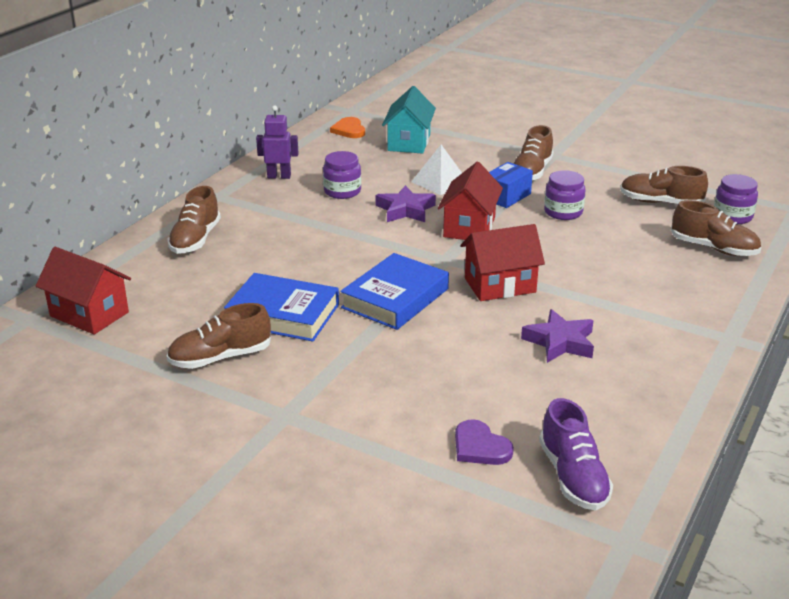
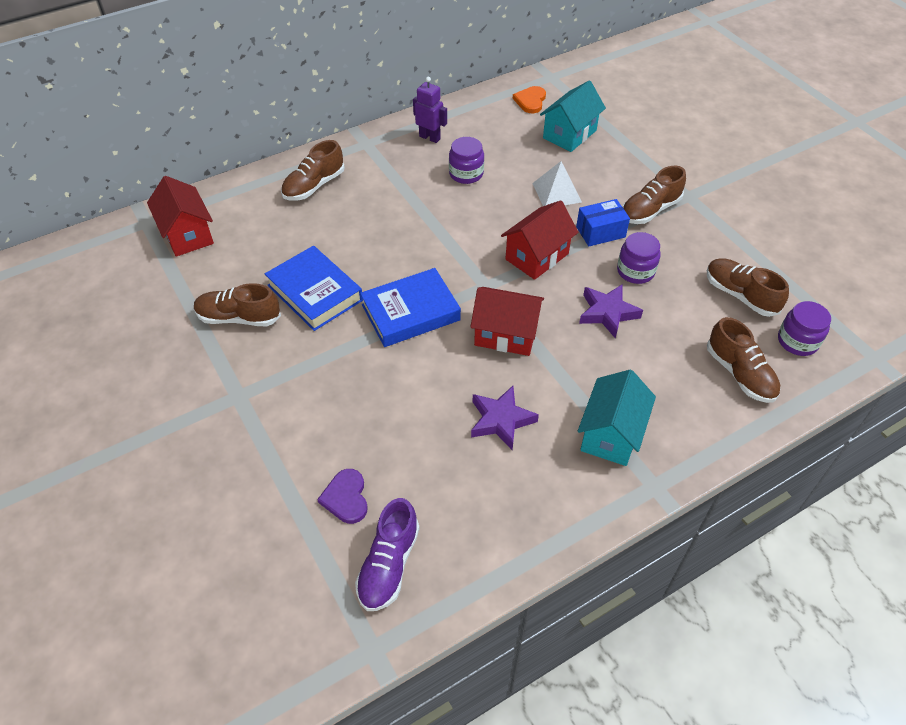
camera: 30 degrees right, 20 degrees up
(405, 210) = (500, 215): purple star -> purple star (607, 313)
(660, 318) = (611, 434): none -> turquoise house

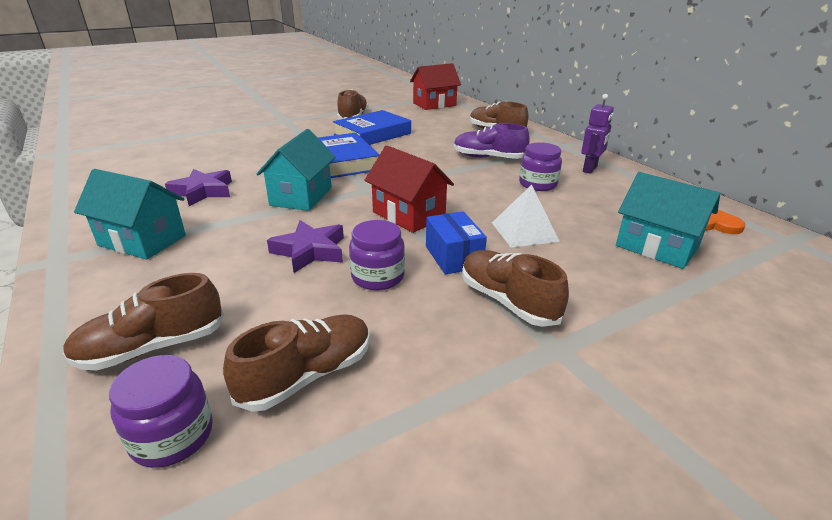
camera: 90 degrees right, 20 degrees down
(346, 498) = (179, 145): purple heart -> none
(389, 565) = (114, 156): purple shoe -> purple shoe (488, 158)
(506, 334) = (301, 196): red house -> turquoise house

